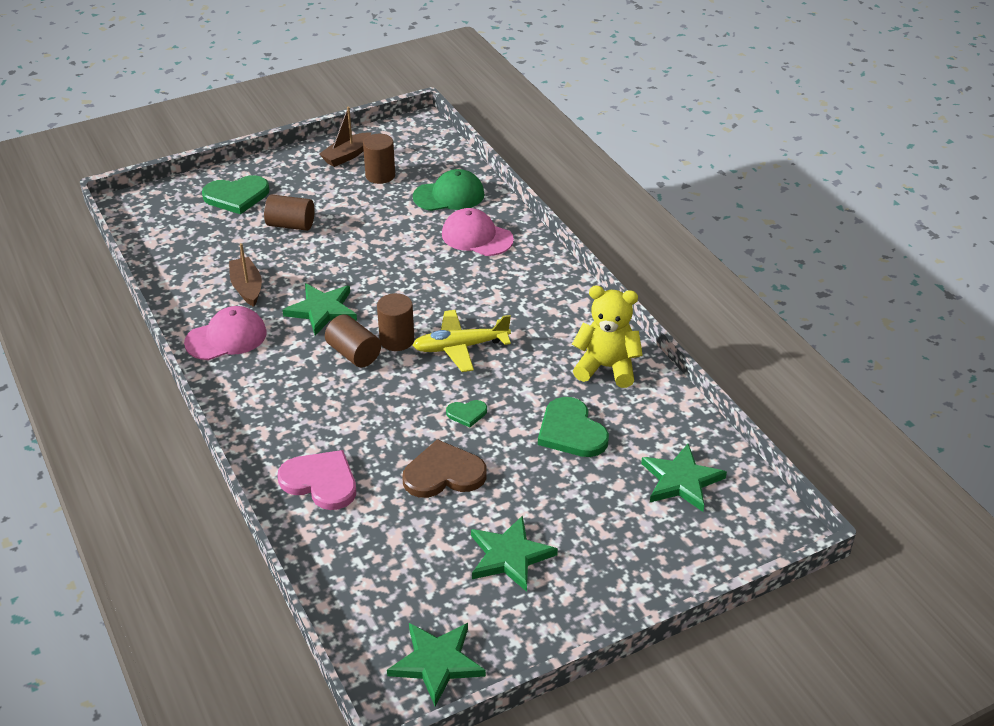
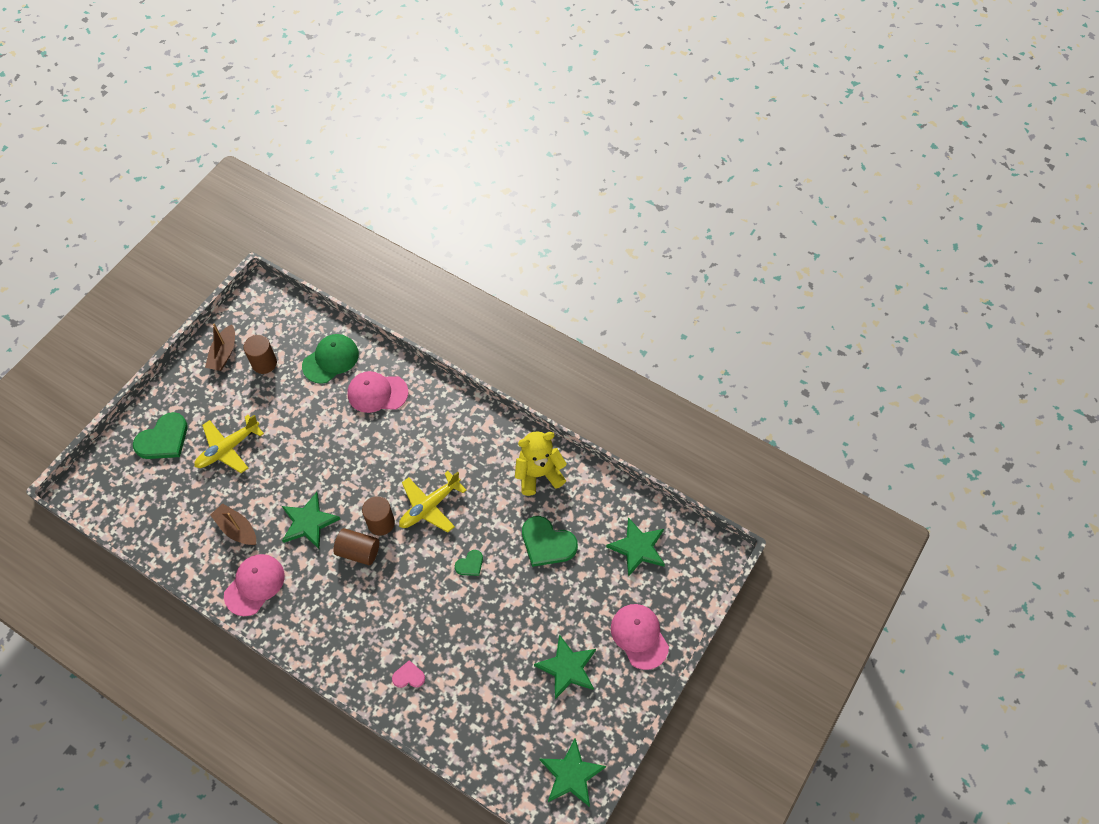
camera: 30 degrees left, 20 degrees up
(291, 225) = (228, 449): brown cylinder -> yellow plane
(321, 481) = (408, 676): pink heart -> pink heart, size x0.51
(443, 473) = (486, 624): brown heart -> none
(623, 565) = (639, 636): none -> pink cap

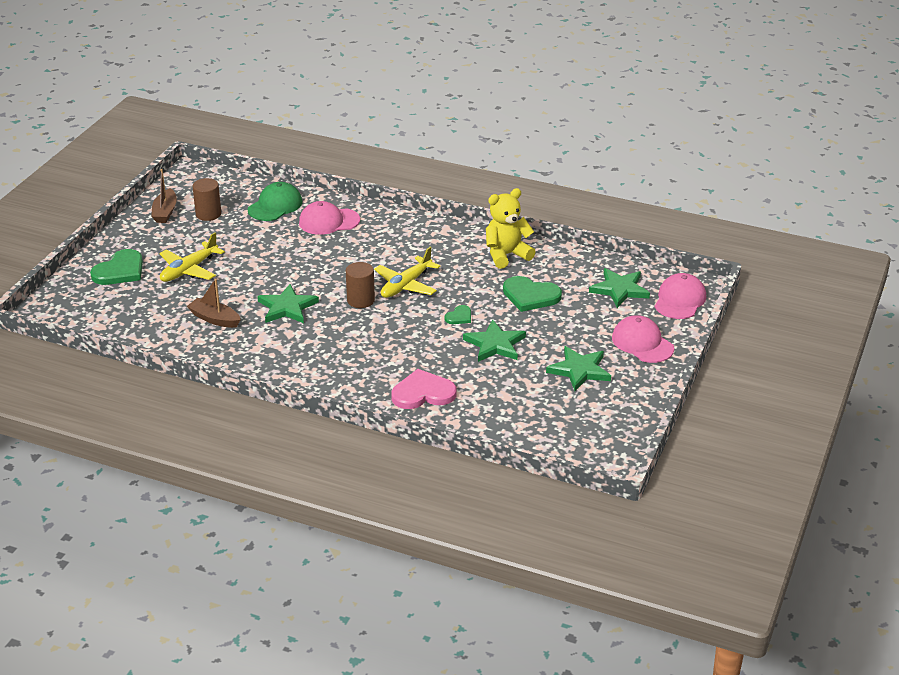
camera: 10 degrees left, 25 degrees down
(254, 585) = (245, 352): pink cap -> pink cap (680, 300)
(358, 551) = (344, 320): brown cylinder -> none
(408, 676) = (423, 393): pink heart -> pink heart, size x1.94
(571, 774) = (609, 436): green star -> green star (495, 344)

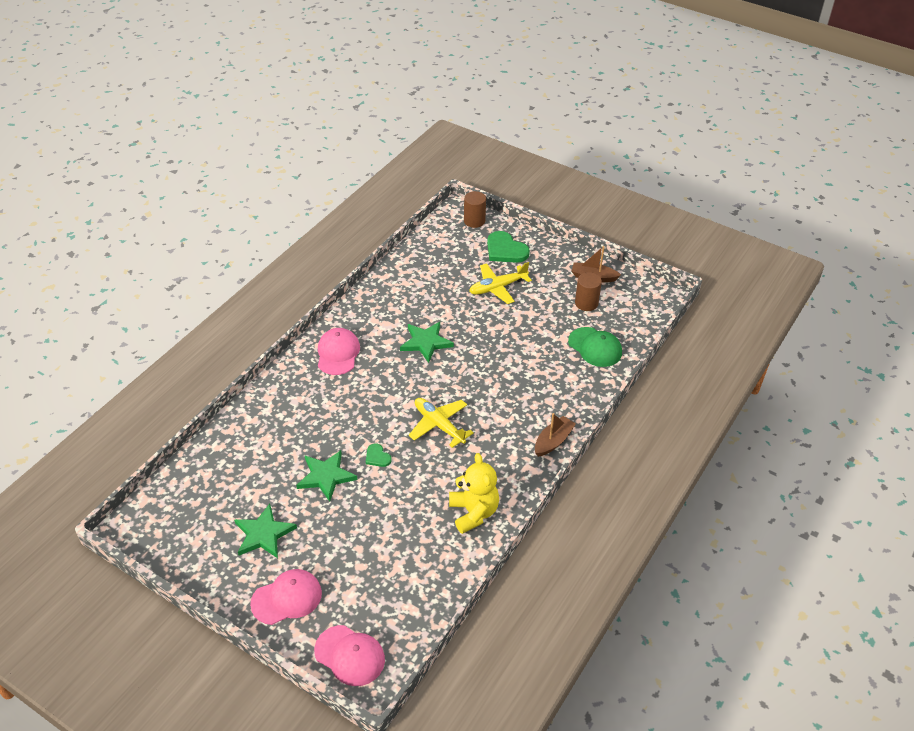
camera: 100 degrees right, 10 degrees up
(189, 270) = (497, 288): yellow plane -> yellow plane turned 75 degrees counterclockwise
(215, 319) = (421, 299): brown boat -> brown boat (553, 441)
(329, 221) = (561, 382): pink cap -> pink cap (338, 353)
(360, 300) = (423, 391): brown cylinder -> brown cylinder (474, 221)
(423, 393) = (275, 415): pink heart -> none
(530, 296) = (395, 519): green heart -> none
(619, 290) = (385, 601): green star -> none

